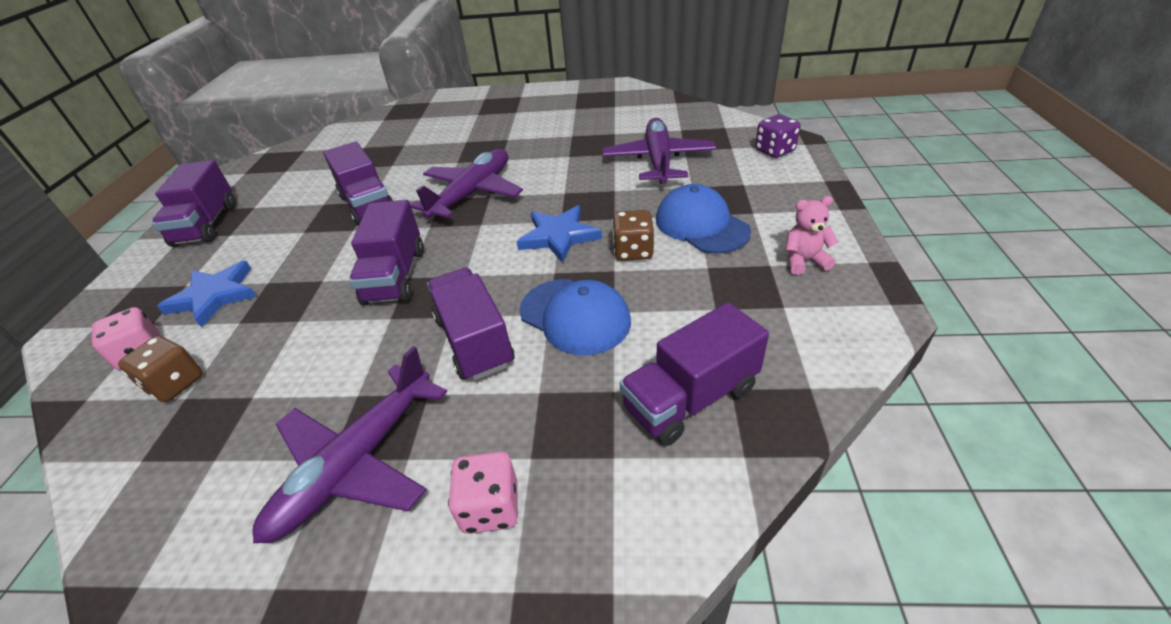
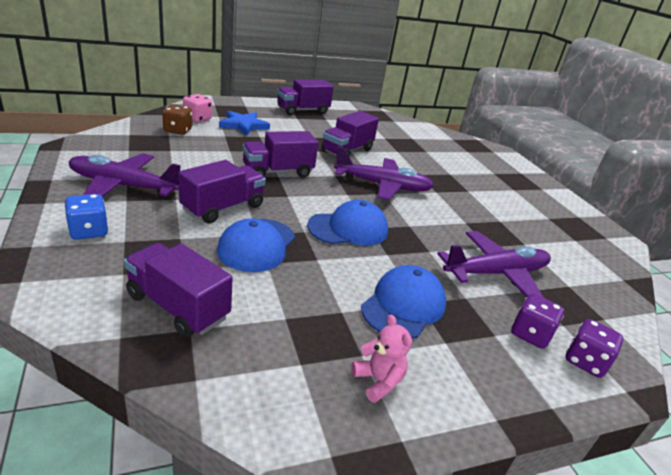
camera: 60 degrees right, 10 degrees down
(490, 507) = (88, 231): pink dice -> blue dice
(559, 236) = (348, 228): blue star -> blue cap
(633, 251) = (346, 267): brown dice -> none
(743, 166) = (530, 334): none -> purple dice

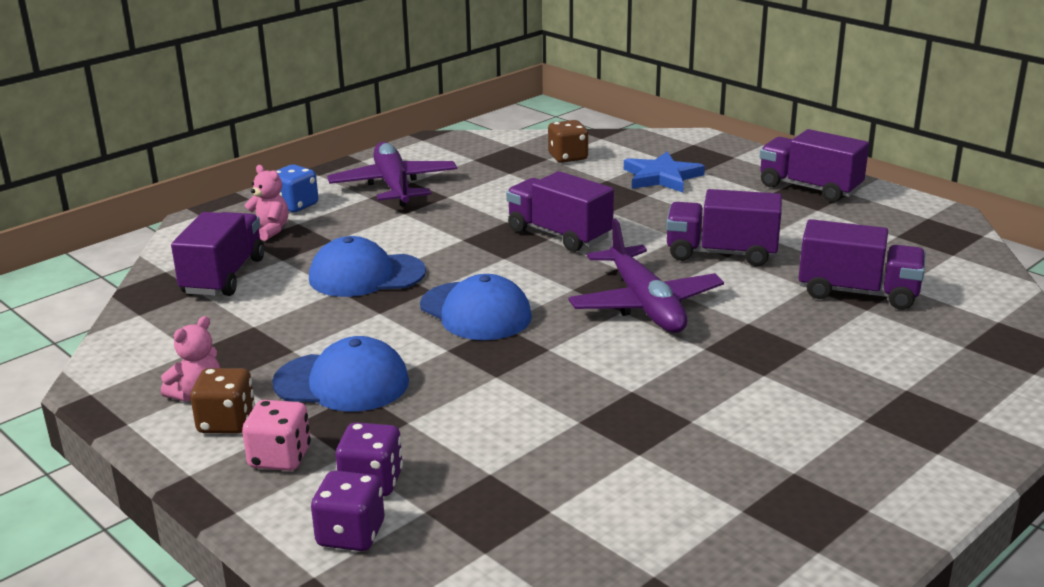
camera: 70 degrees right, 5 degrees down
(119, 258) = (269, 231): none -> pink teddy bear
(197, 118) = (624, 152): pink dice -> pink dice (280, 457)
(223, 208) = (419, 237): purple truck -> purple truck (857, 293)
(430, 377) = (226, 422): none -> brown dice
(495, 273) = (501, 437): purple plane -> none

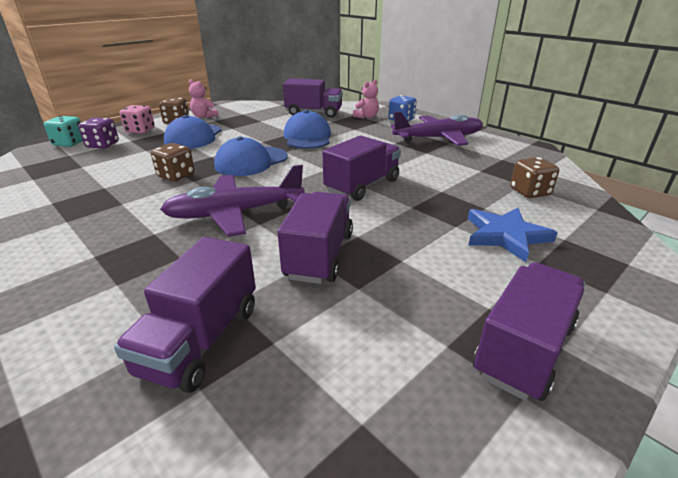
camera: 90 degrees right, 5 degrees up
(351, 534) = (70, 143): purple dice -> turquoise dice
(532, 365) = (176, 176): none -> brown dice

